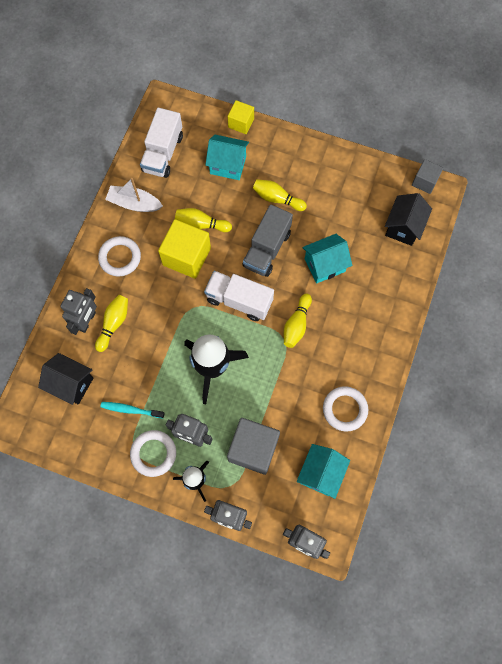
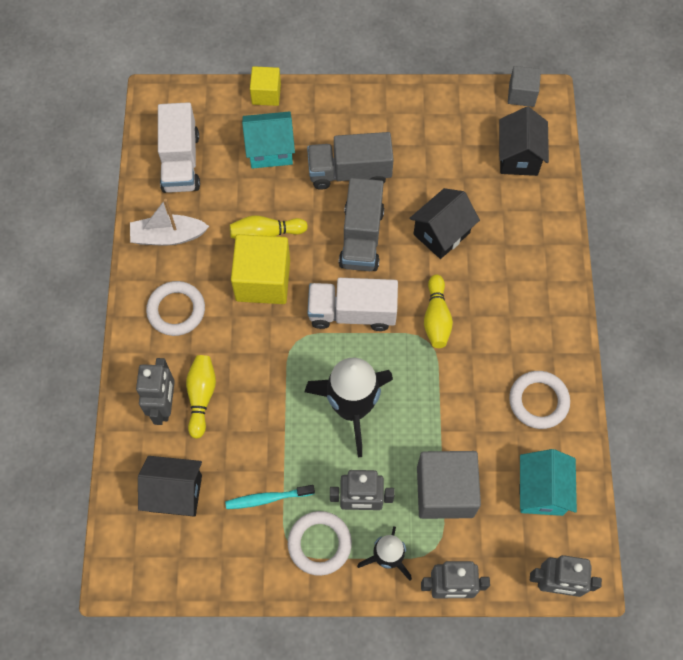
camera: 20 degrees left, 5 degrees down
(277, 199) = (349, 172): yellow bowling pin -> grey truck
(324, 265) = (441, 233): turquoise house -> black house

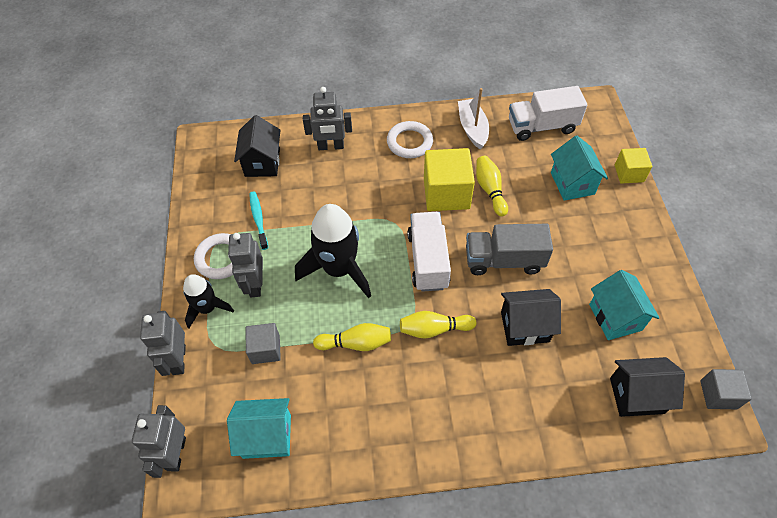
camera: 85 degrees right, 10 degrees down
(201, 397) = (339, 167): yellow bowling pin -> yellow bowling pin (356, 343)
(349, 172) = (569, 244): grey truck -> none
(438, 153) = (615, 317): none -> turquoise house
(441, 233) = (524, 326): black house -> black house turned 45 degrees counterclockwise
(445, 491) = (265, 349): grey cube -> grey cube, size x0.58
(538, 401) = (359, 429): white ring -> none

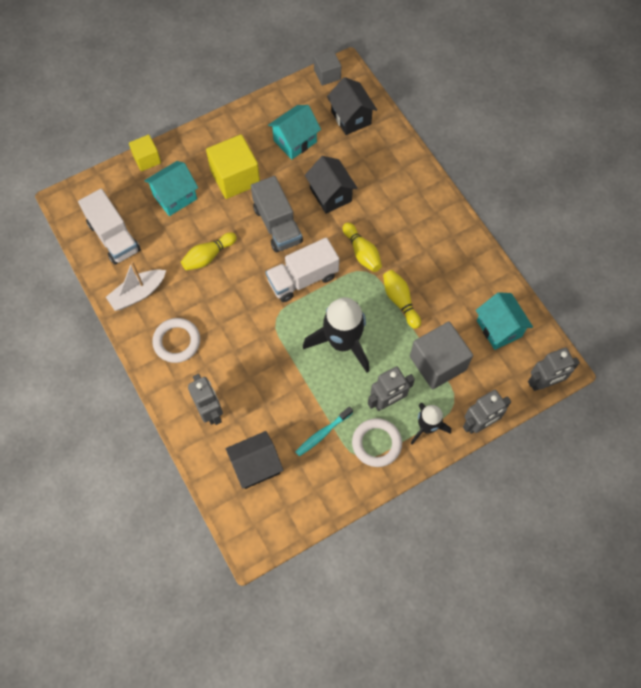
camera: 115 degrees left, 10 degrees up
(265, 349) = (437, 363): grey cube -> grey cube, size x1.73
(446, 193) = (226, 289): yellow cube -> yellow cube (235, 177)

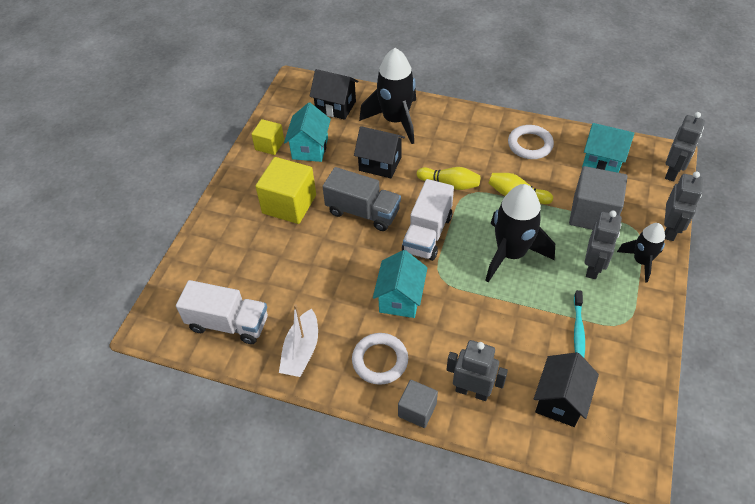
camera: 40 degrees left, 15 degrees down
(147, 159) = (194, 243): yellow cube -> yellow cube (269, 145)
(175, 197) = (252, 253): turquoise house -> turquoise house (400, 298)
(208, 256) = (332, 275): yellow bowling pin -> none
(327, 75) = (285, 92): grey cube -> grey cube (417, 410)
(376, 443) = (623, 303): white ring -> white ring (530, 145)
(382, 165) = (395, 120): none -> black rocket

